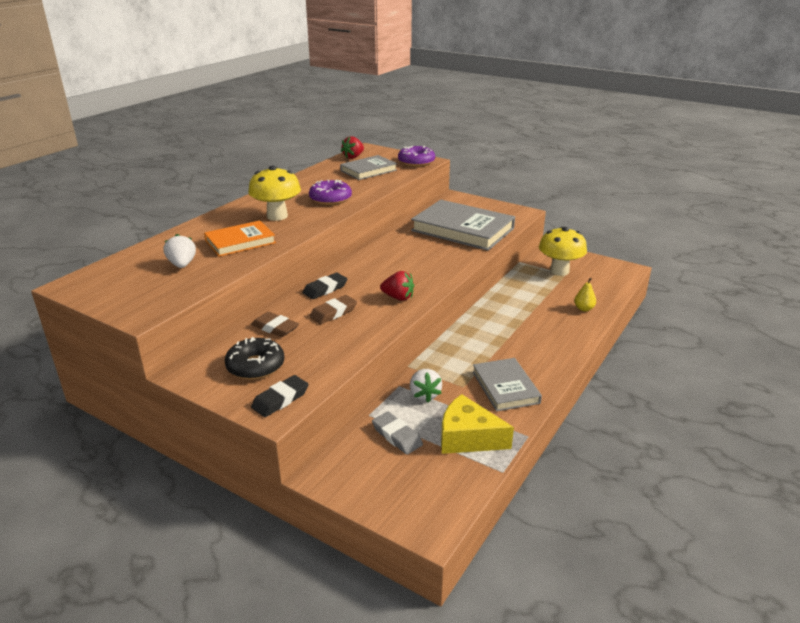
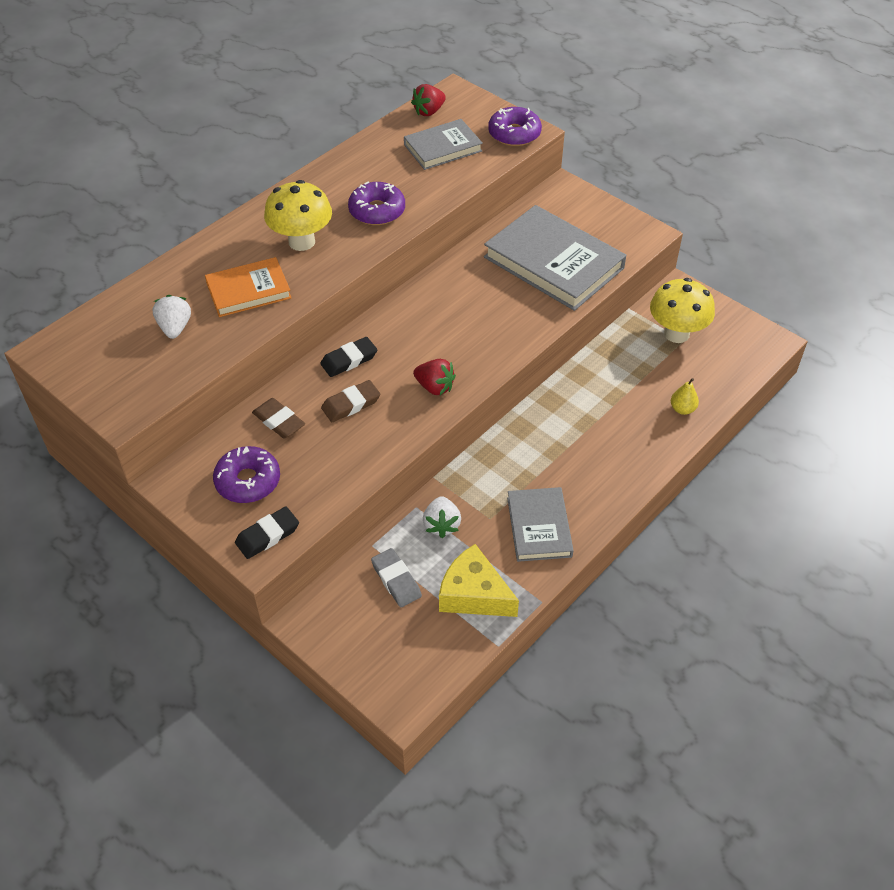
camera: 10 degrees right, 20 degrees up
(255, 366) = (248, 481): black donut -> purple donut

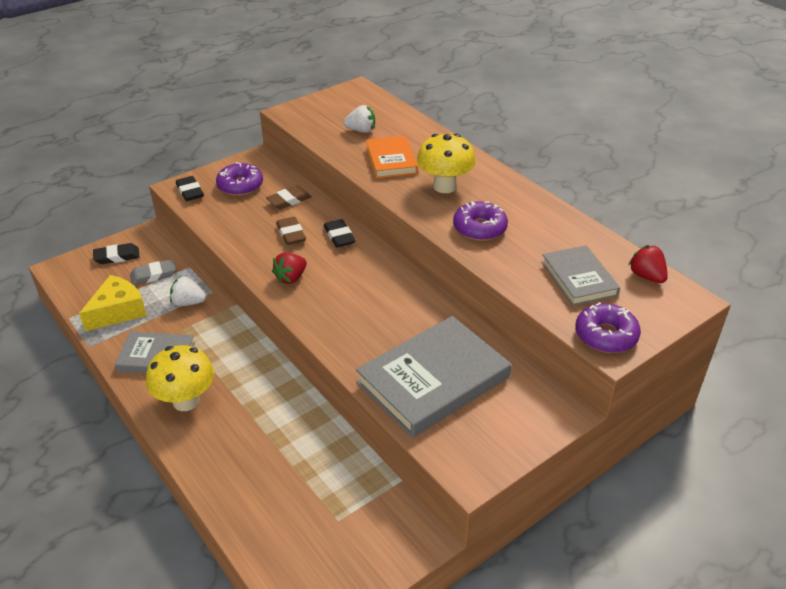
camera: 100 degrees right, 10 degrees down
(363, 639) = (117, 256): none -> black eraser
(676, 333) = (350, 516): yellow mushroom -> yellow mushroom (186, 401)
(682, 409) = (239, 491): yellow pear -> none

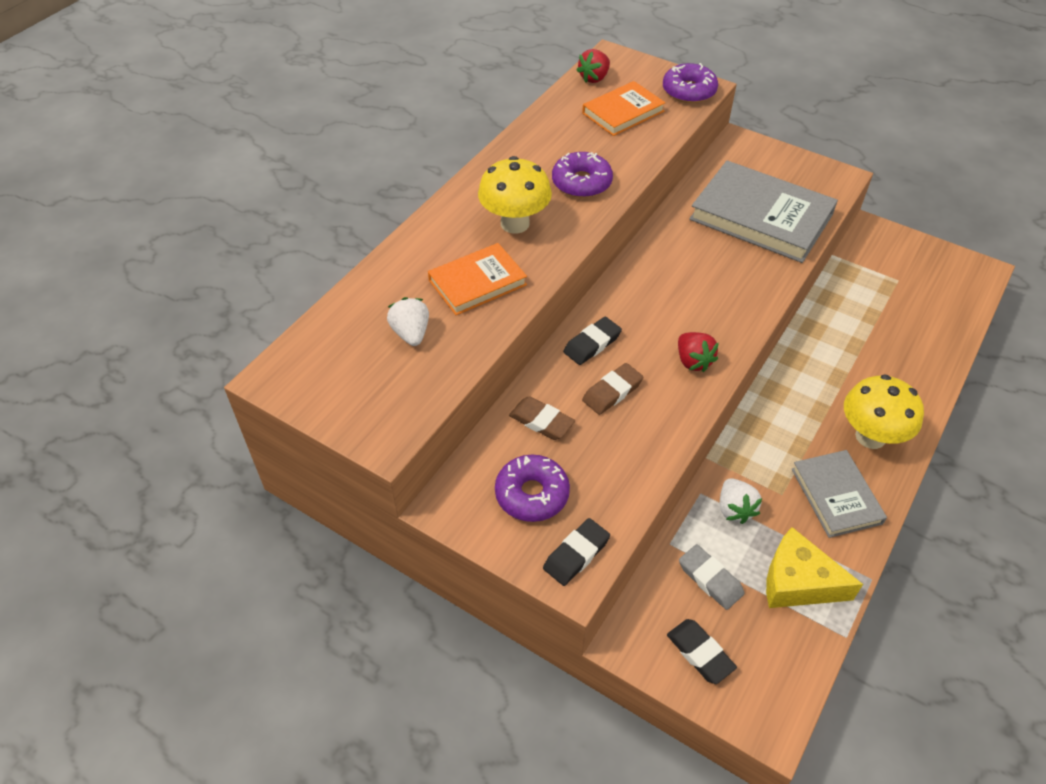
camera: 110 degrees left, 10 degrees up
(291, 278) = (693, 361): red strawberry -> red strawberry turned 45 degrees clockwise
(578, 279) = (623, 112): grey book -> orange book

